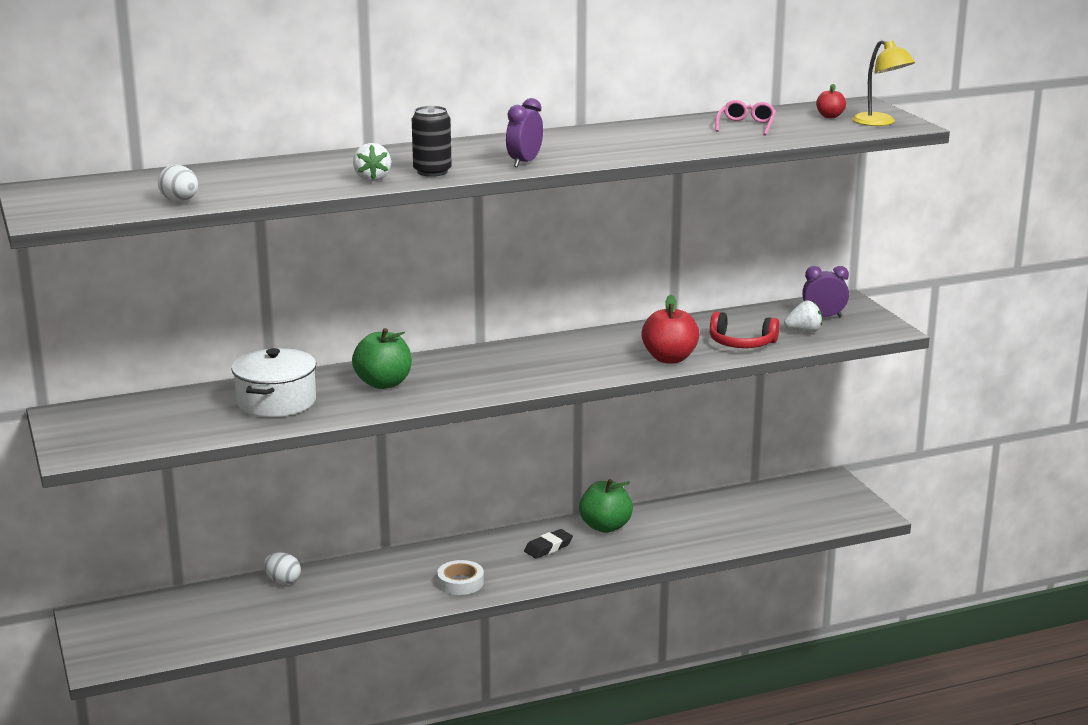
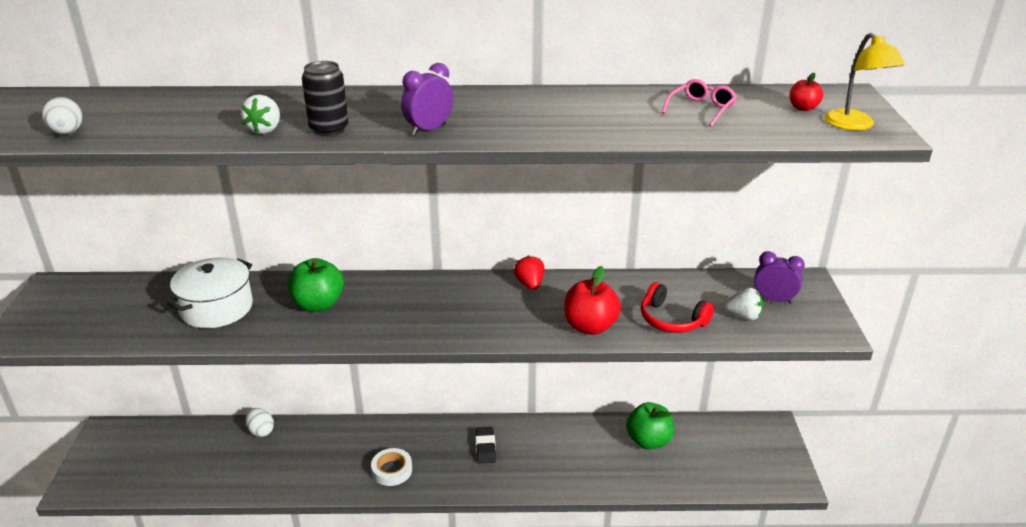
camera: 20 degrees right, 10 degrees up
(548, 547) = (485, 447): black eraser -> black eraser turned 75 degrees counterclockwise
(586, 339) = (530, 284): none -> red strawberry
(605, 527) = (545, 435): green apple -> green apple (648, 441)

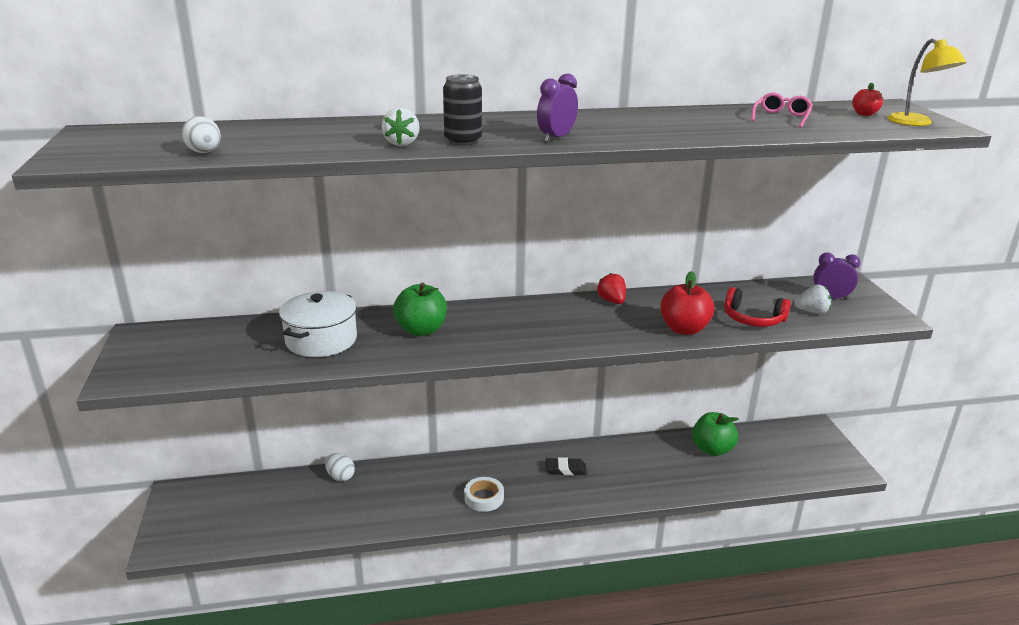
camera: 10 degrees left, 5 degrees down
(485, 447) = (565, 469): black eraser -> black eraser turned 75 degrees counterclockwise

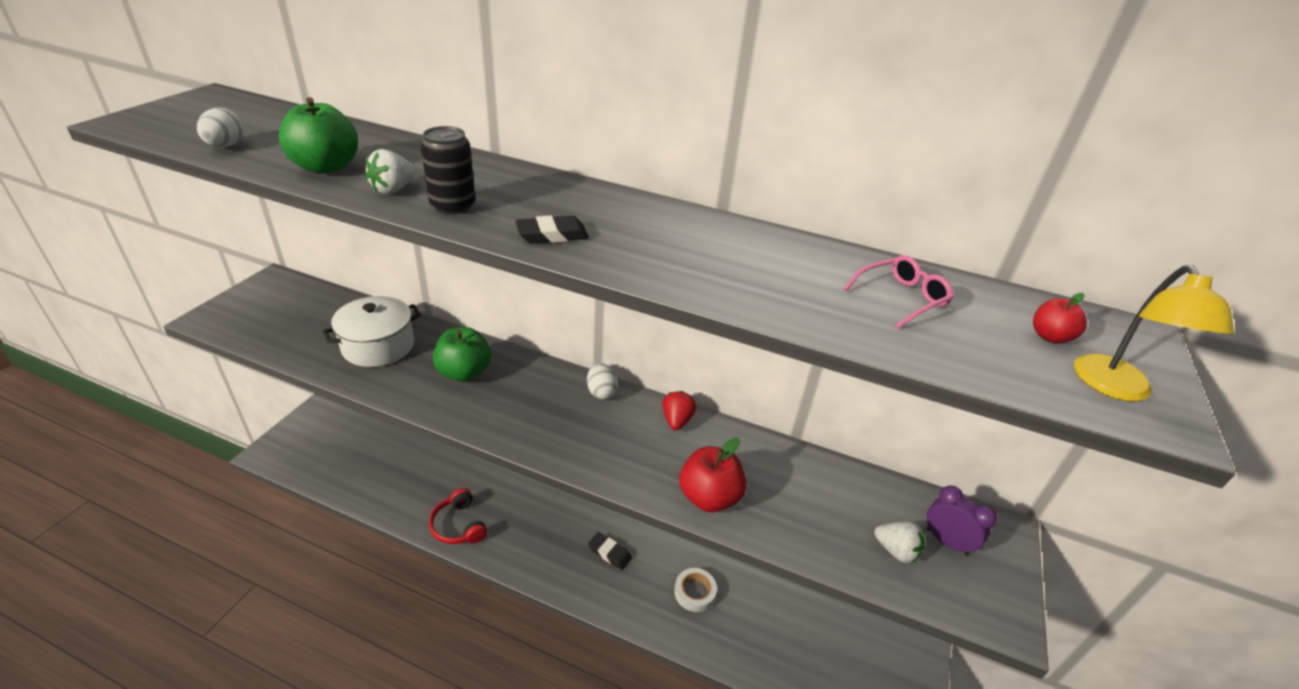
camera: 30 degrees right, 10 degrees up
(340, 476) = (431, 457): white egg -> white egg (601, 392)
(484, 498) = (514, 542): white tape -> white tape (694, 592)
(556, 138) = (552, 235): purple clock -> black eraser
(712, 449) = (773, 612): green apple -> green apple (326, 167)
(752, 319) = (806, 523): red headphones -> red headphones (458, 525)

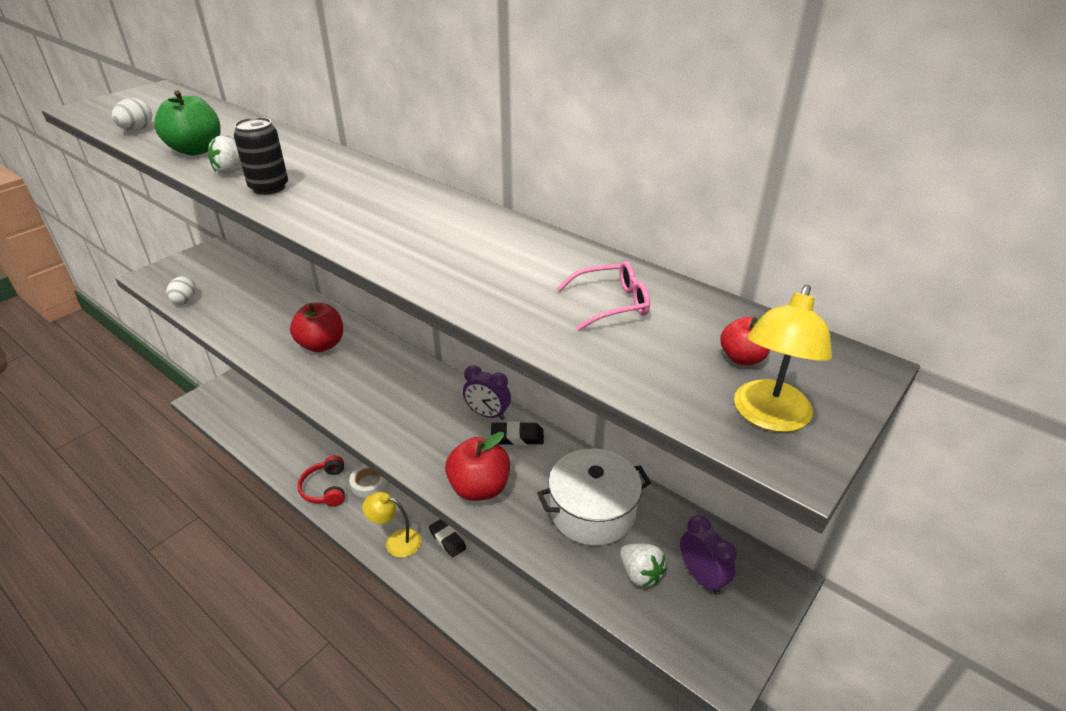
camera: 20 degrees right, 0 degrees up
(378, 346) = (264, 313): white pot -> white pot (592, 511)
(464, 373) = (321, 345): green apple -> red apple
(552, 235) = (330, 217): black eraser -> black eraser (517, 437)
(558, 566) = (396, 541): none -> yellow lamp
(601, 392) = (431, 378): white egg -> white egg (185, 300)
(677, 420) = (487, 414): red strawberry -> purple clock
(694, 592) = (512, 593): white tape -> white tape (368, 483)

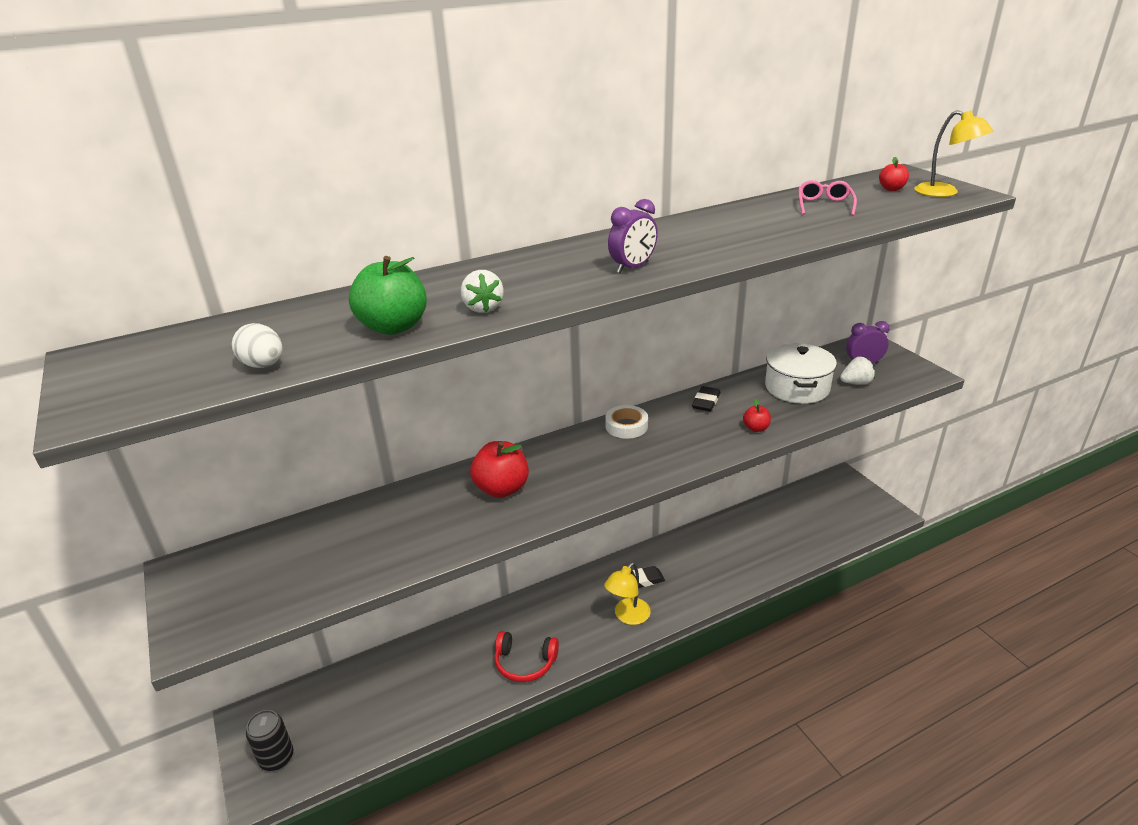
camera: 65 degrees left, 5 degrees down
(185, 300) = (303, 597): white egg -> none
(269, 187) = (545, 292): black can -> black can (276, 758)
(368, 483) = (539, 625): white tape -> white tape (626, 426)
(479, 488) = (756, 428): red apple -> red apple, size x0.52
(487, 414) = (671, 410): purple clock -> purple clock (632, 267)

